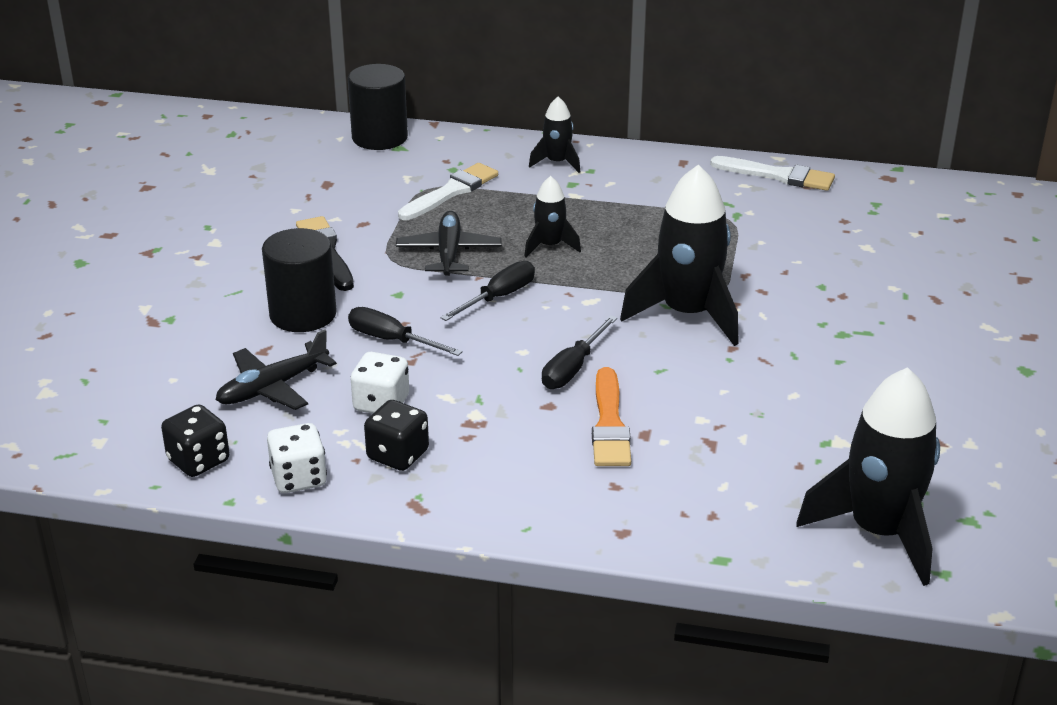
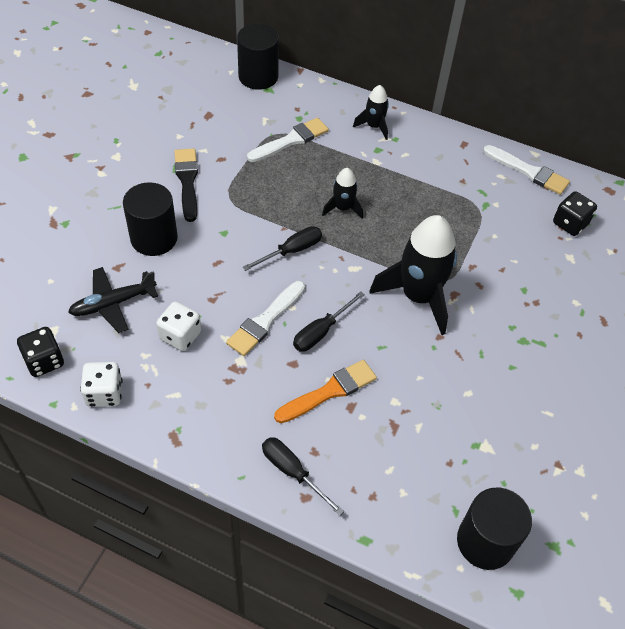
camera: 10 degrees right, 20 degrees up
(392, 340) = (206, 276): black screwdriver -> black screwdriver (292, 472)
(398, 455) = (176, 387): black dice -> black dice (570, 223)
(449, 253) = (271, 200): black plane -> none
(492, 370) = (265, 321): none -> white brush
(609, 424) = (329, 391): orange brush -> orange brush turned 135 degrees counterclockwise
(879, 532) = (485, 541): black rocket -> black cylinder

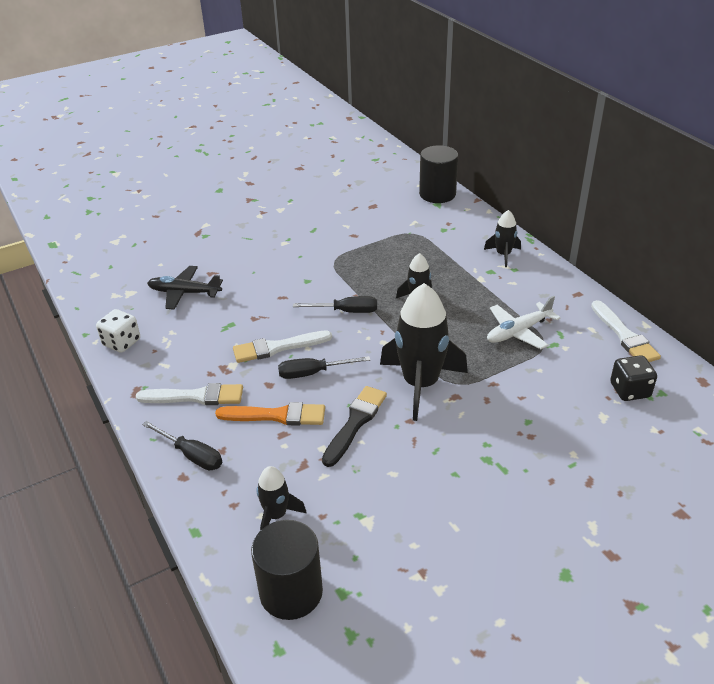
camera: 40 degrees right, 15 degrees down
(44, 361) = (106, 307): black dice -> none
(154, 238) = (253, 265): black cylinder -> none
(180, 335) = (208, 330): white dice -> none
(187, 181) = (314, 240): black brush -> black brush (355, 423)
(291, 140) = (421, 241): white brush -> white brush (196, 396)
(292, 472) = (191, 455): black screwdriver -> black screwdriver turned 135 degrees clockwise
(415, 484) = (276, 515): none -> black rocket
(450, 205) = (518, 332): none -> white plane

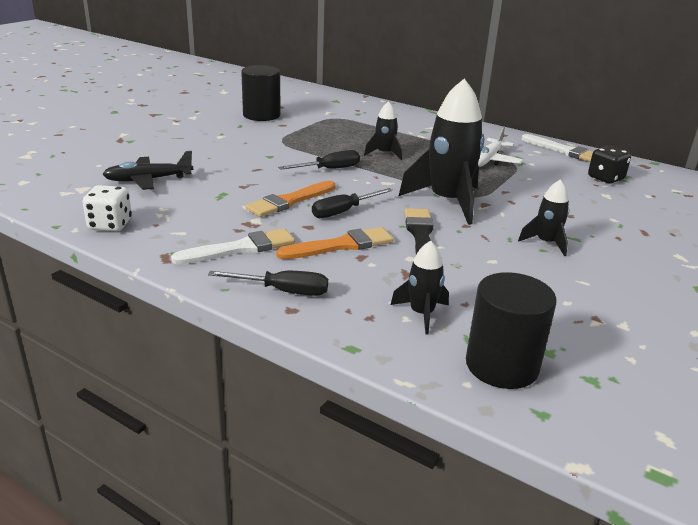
camera: 30 degrees left, 10 degrees down
(277, 347) = (289, 201): white brush -> orange brush
(437, 194) = (329, 95): black cylinder -> black cylinder (261, 115)
(503, 255) = (423, 121): black rocket -> black rocket (546, 243)

